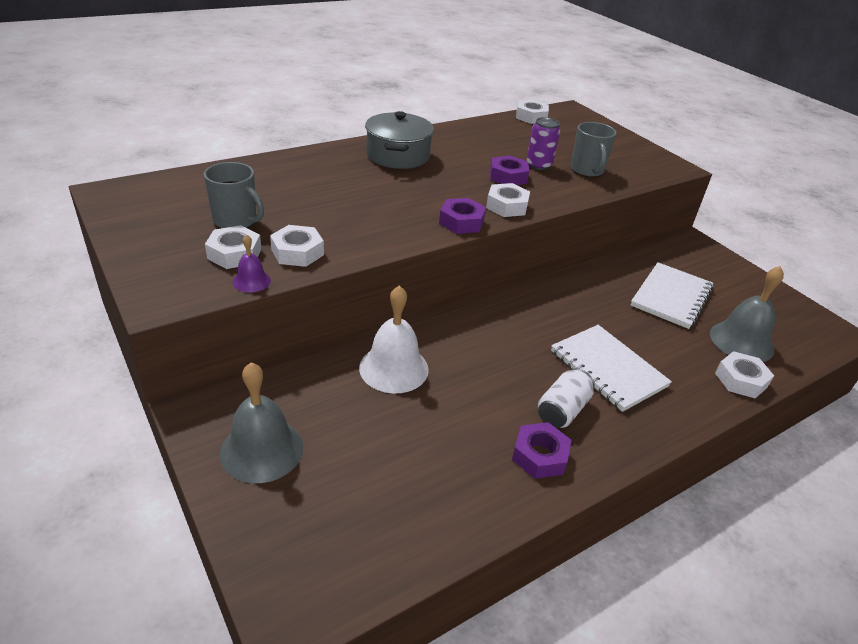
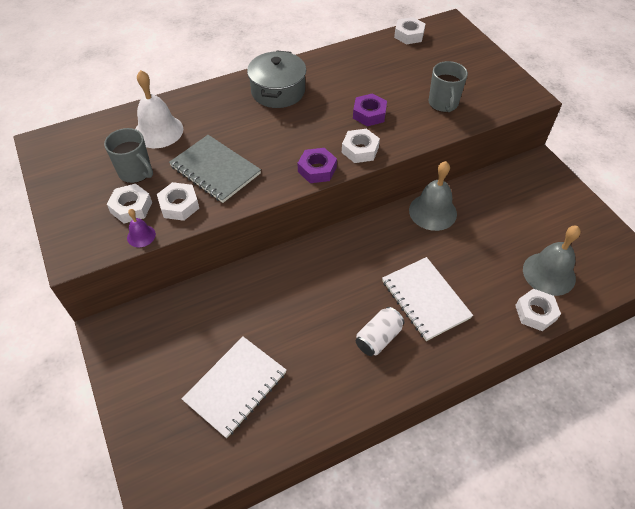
camera: 10 degrees right, 15 degrees up
(262, 450) = (150, 365): grey bell -> grey bell (432, 212)
(337, 220) = (215, 170): none -> grey notebook
(394, 368) = (255, 295): white bell -> white bell (158, 131)
(539, 165) = (400, 98): purple can -> none
(539, 455) = (351, 378): purple nut -> none
(671, 297) = (501, 226): white notebook -> white notebook (235, 387)

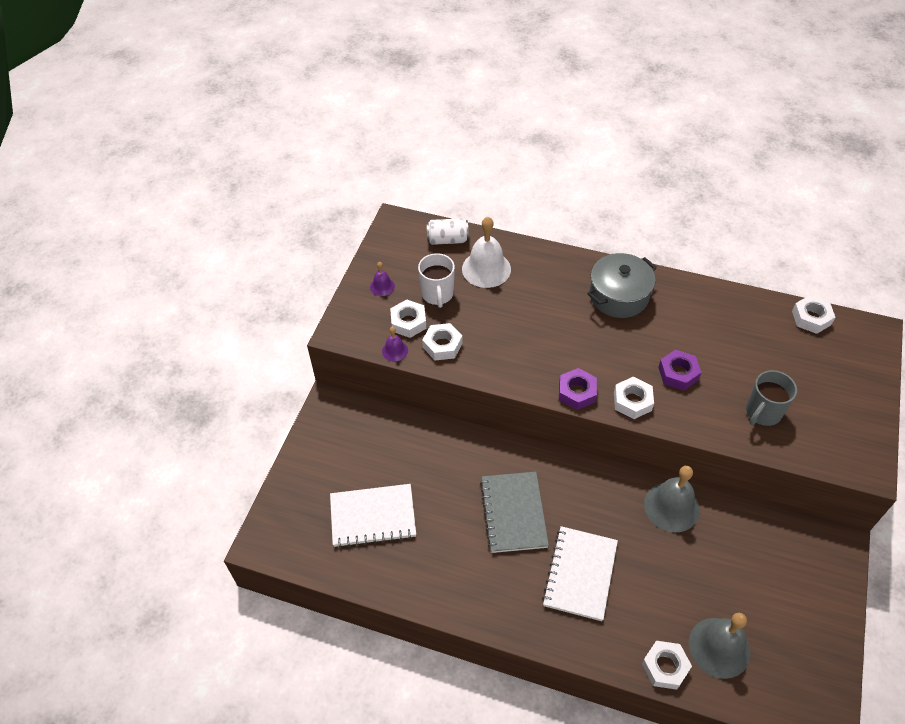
camera: 45 degrees right, 0 degrees up
(78, 196) = (382, 286): none -> purple bell
(136, 172) = (437, 294): grey mug -> white mug
(215, 170) = (496, 334): grey notebook -> grey notebook (513, 513)
(378, 338) = (509, 571): white can -> white can (447, 240)

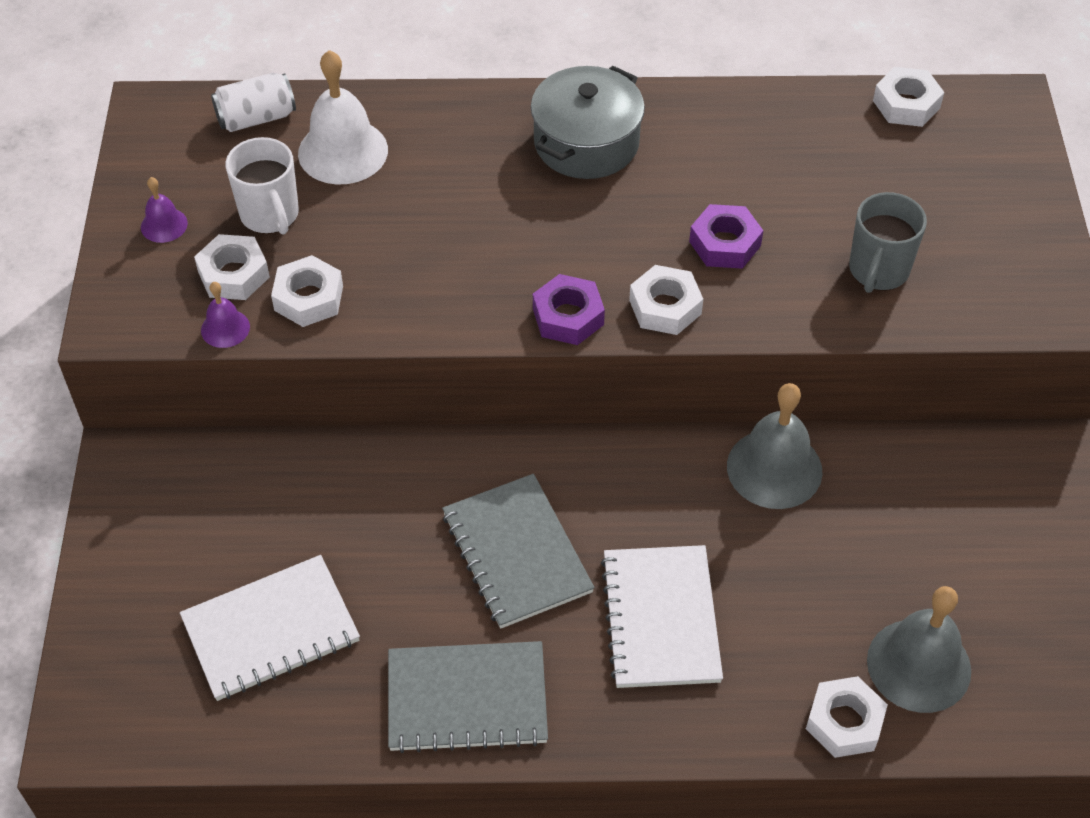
camera: 20 degrees left, 0 degrees up
(461, 586) = (467, 699): none -> grey notebook

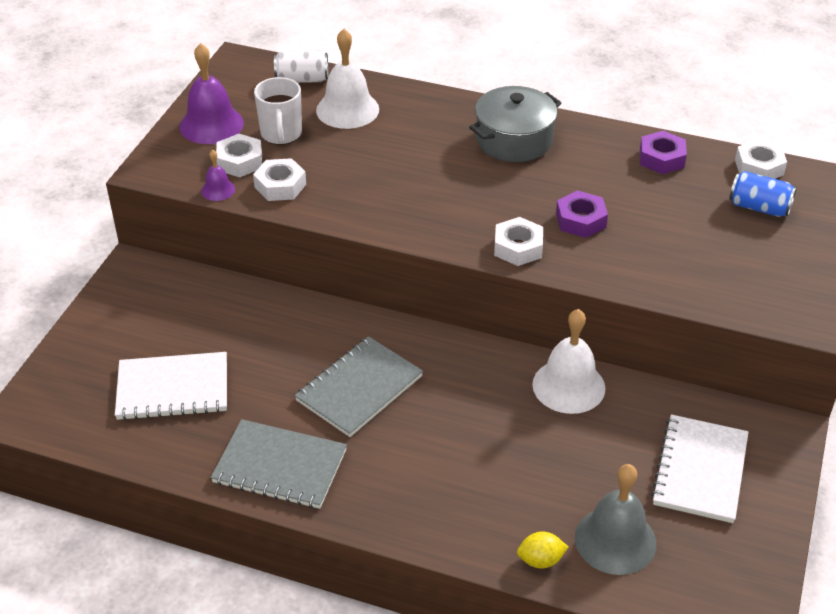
camera: 20 degrees right, 10 degrees down
(164, 225) = (211, 124): purple bell -> purple bell, size x2.00
(516, 553) = (359, 388): grey notebook -> grey notebook turned 45 degrees clockwise
(568, 316) = (447, 237): purple nut -> purple nut (661, 158)
(660, 618) = (439, 456): white notebook -> white notebook (700, 470)
(774, 468) = (568, 386): grey bell -> white bell
(844, 722) = (540, 560): white nut -> yellow lemon
(878, 271) = (685, 262): grey mug -> none
(931, 165) = (759, 207): none -> blue can

